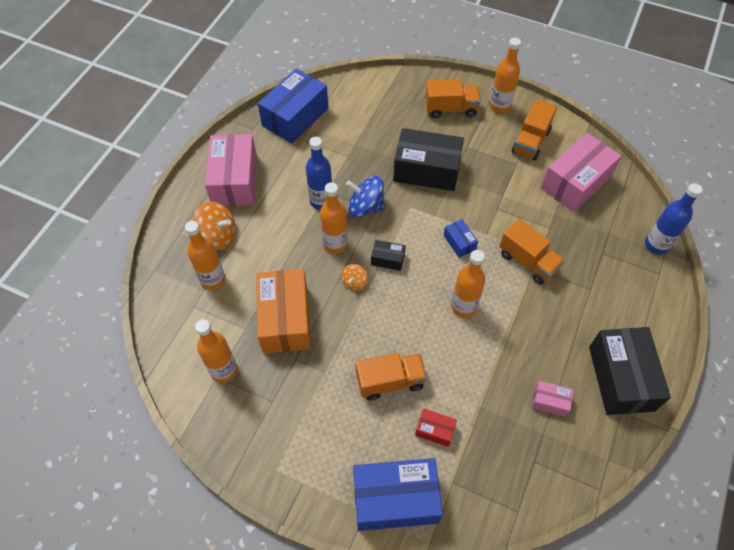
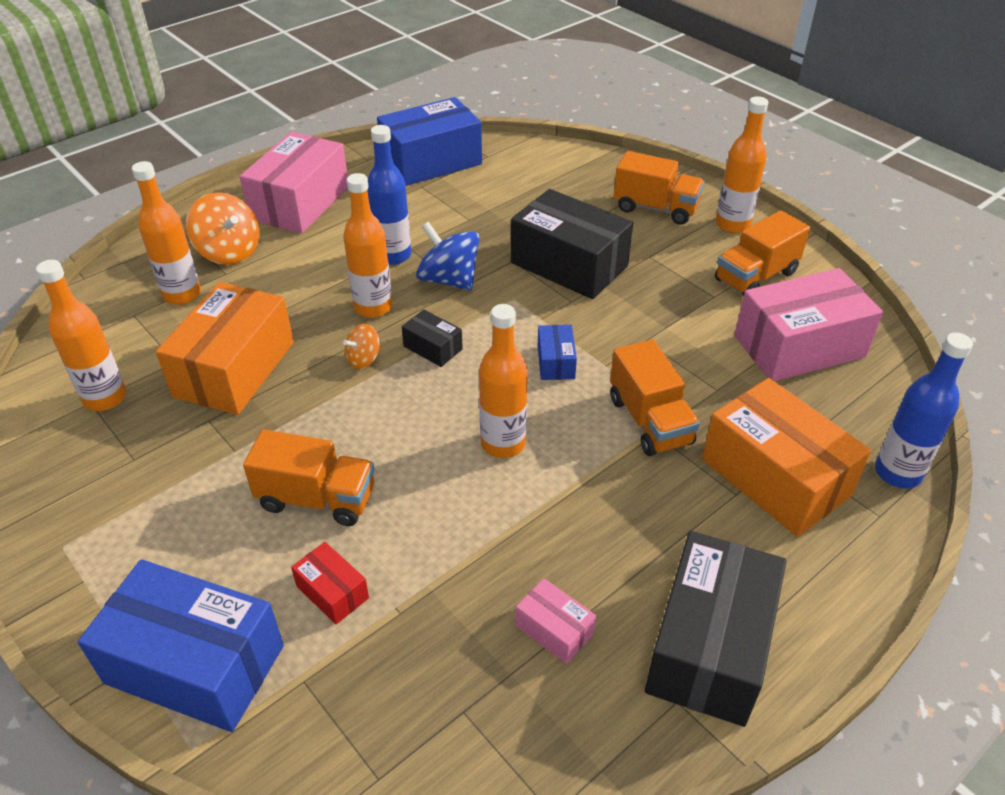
camera: 25 degrees right, 15 degrees down
(603, 271) = (775, 477): none -> orange box

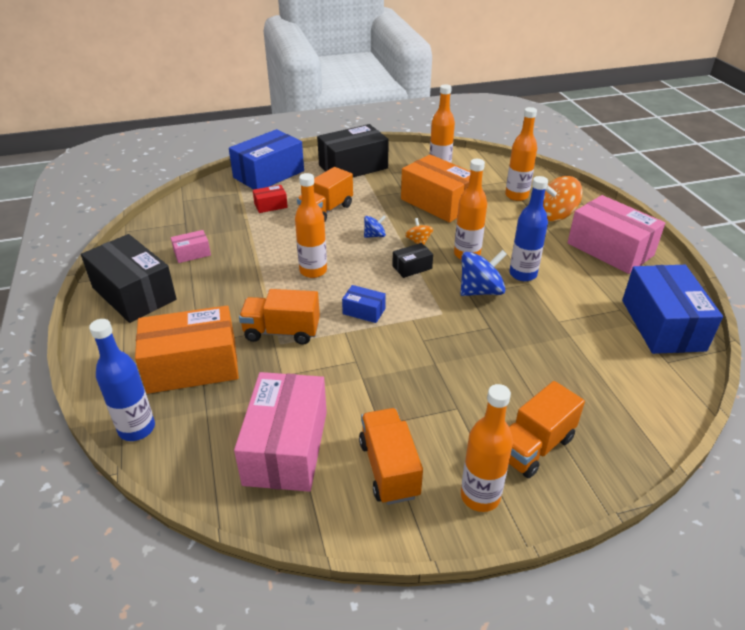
camera: 115 degrees right, 5 degrees down
(370, 410) = (374, 236): none -> blue spinning top
(569, 265) = (469, 355): black box -> black box (353, 167)

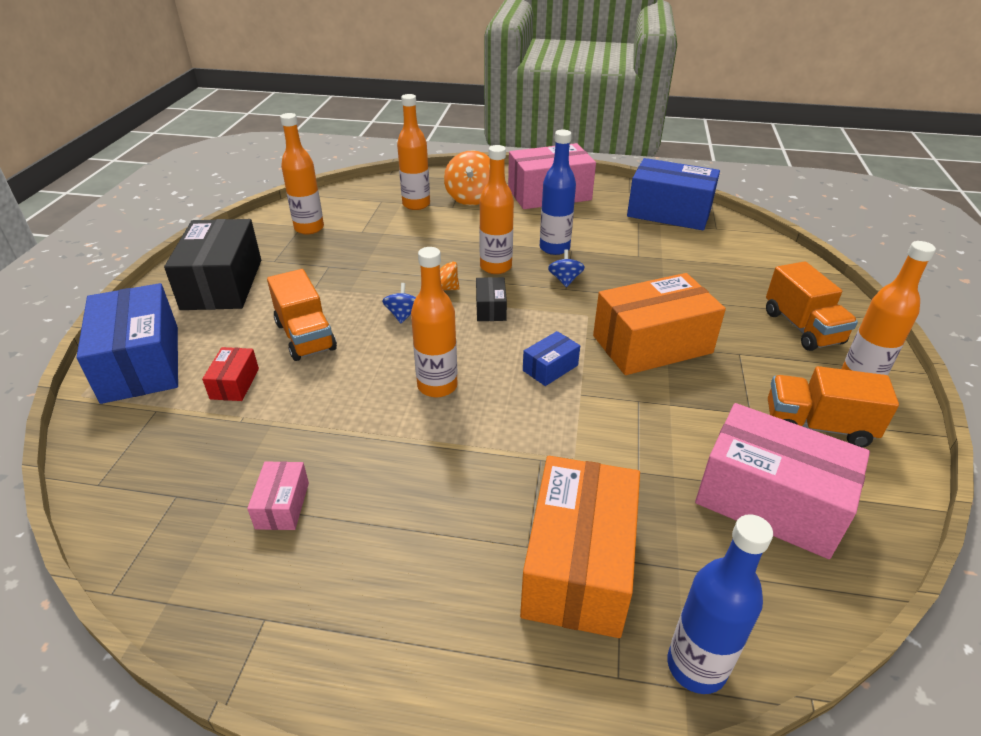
camera: 65 degrees left, 0 degrees up
(134, 293) = (338, 613): black box -> none
(282, 332) = (550, 449): orange truck -> none
(438, 203) = (379, 252): orange box -> orange box (652, 344)
(480, 291) = (565, 280): blue spinning top -> blue spinning top, size x0.55

